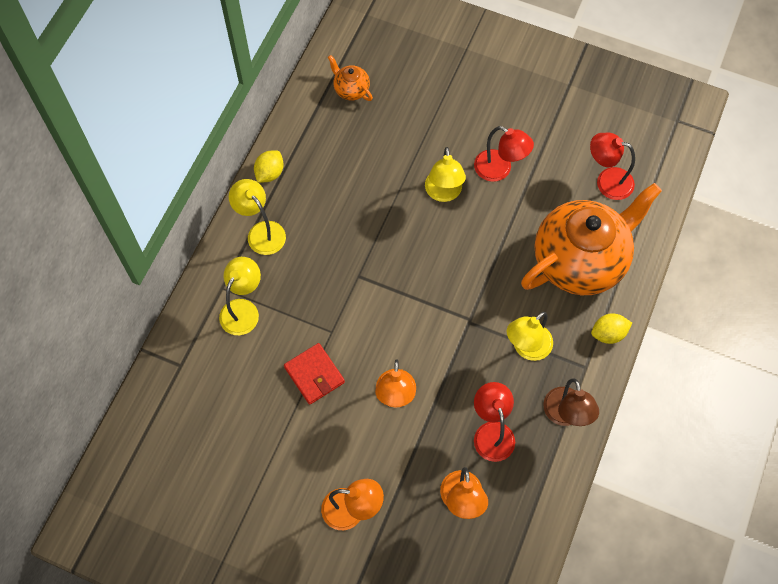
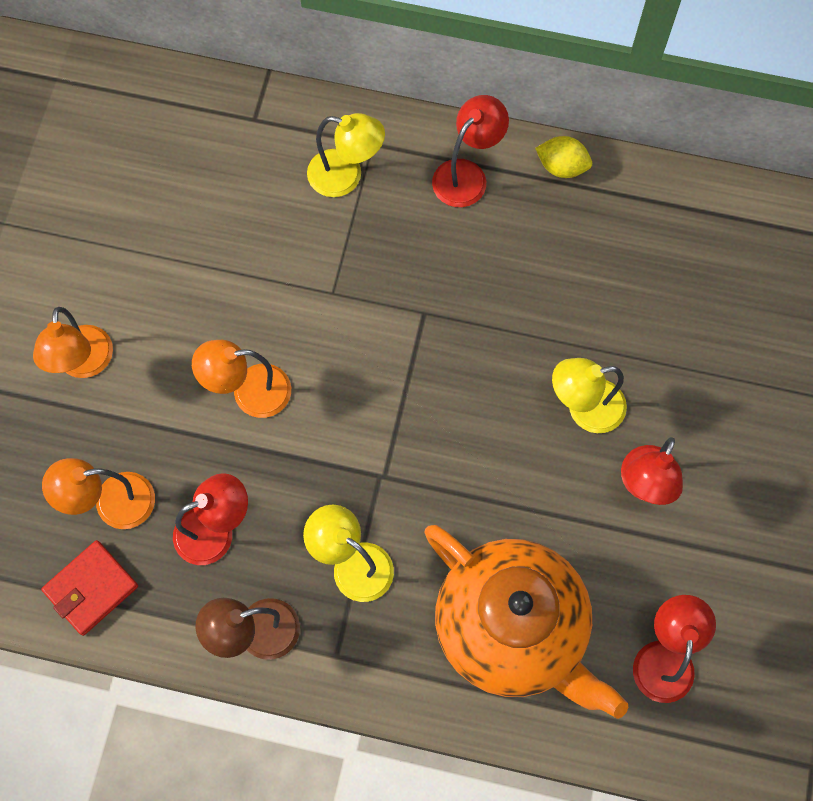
camera: 80 degrees right, 5 degrees up
(261, 232) = (467, 174): yellow lamp -> red lamp
(314, 375) = (266, 283): red wallet -> red wallet (91, 589)
(351, 89) = (731, 248): orange teapot -> none
(608, 334) = (396, 685): yellow lemon -> none

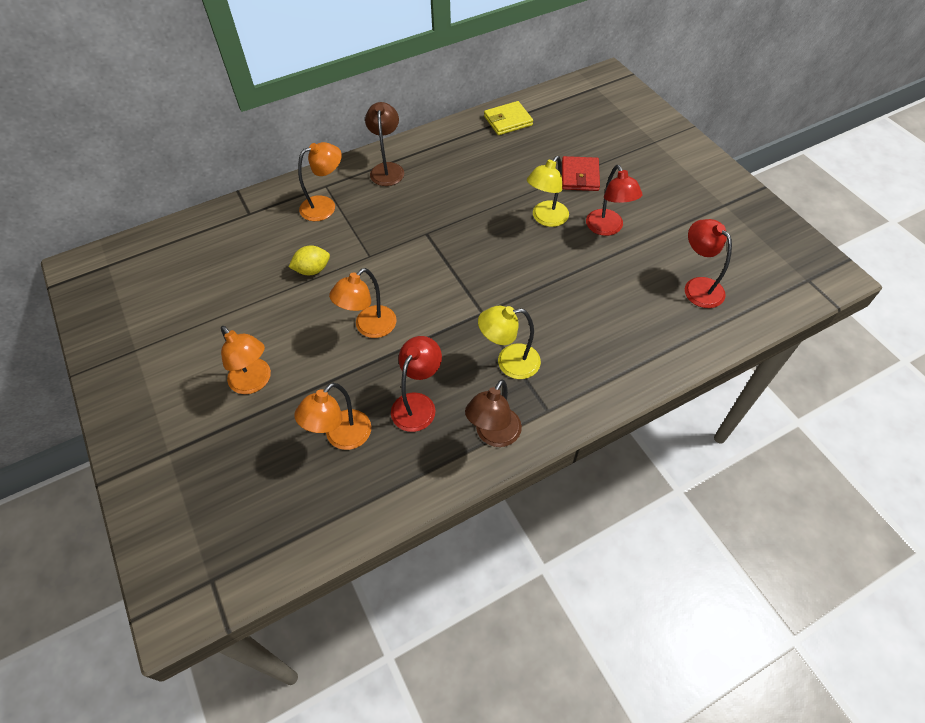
camera: 40 degrees left, 15 degrees down
(91, 589) = (373, 491): red wallet -> red wallet (580, 176)
(346, 176) = (325, 206): yellow lamp -> orange lamp
(467, 174) = (387, 169): red lamp -> brown lamp
(513, 629) = (619, 328): orange teapot -> none
(562, 167) = (430, 140): yellow lemon -> yellow lemon (312, 270)
(693, 212) = (508, 121): none -> yellow wallet

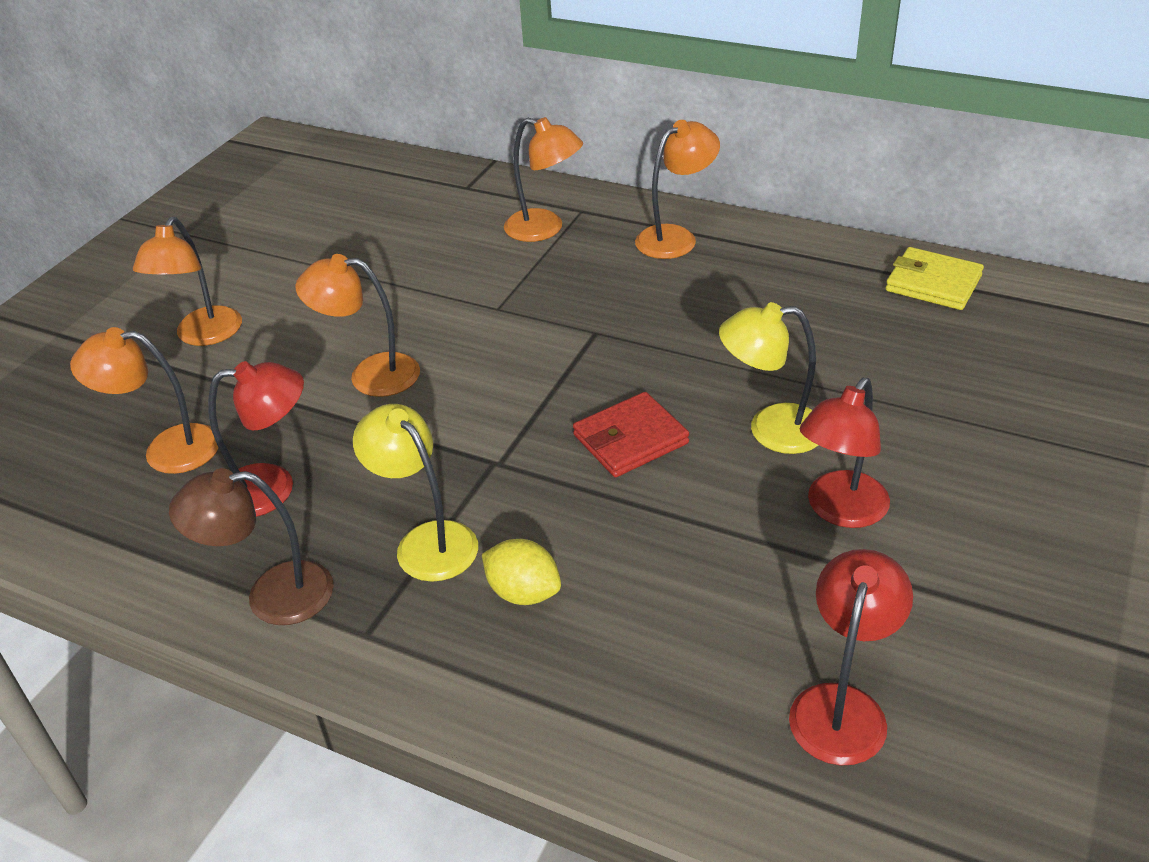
camera: 55 degrees right, 15 degrees down
(312, 270) = (424, 279): yellow lemon -> yellow lemon (523, 592)
(387, 169) = (675, 237): brown lamp -> orange lamp
(580, 176) = (919, 418): red wallet -> red wallet (630, 439)

